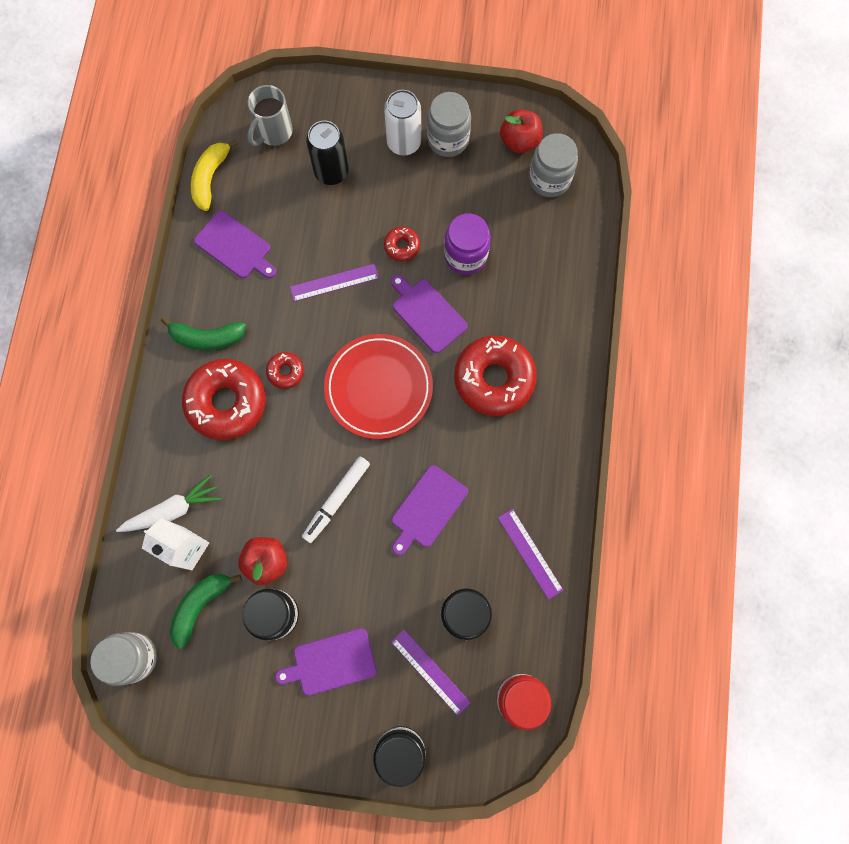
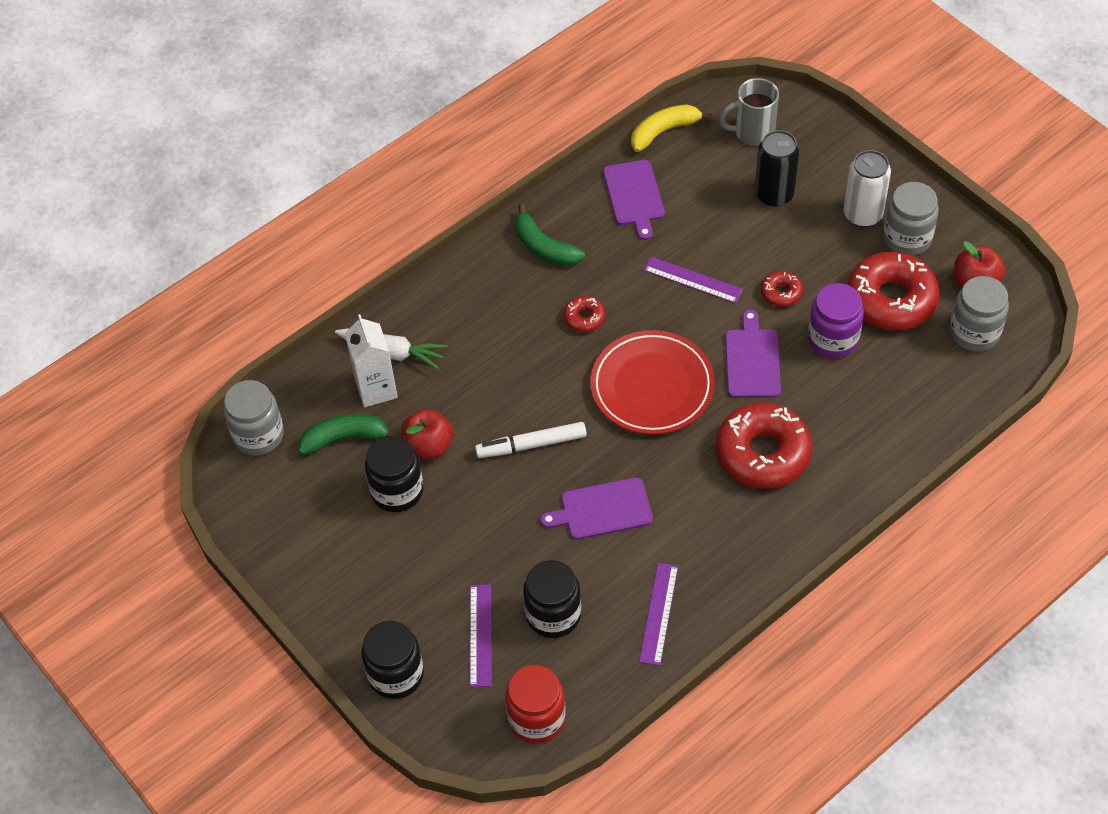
camera: 45 degrees right, 20 degrees down
(226, 402) = (513, 306): red donut -> red donut (891, 300)
(331, 662) = (406, 562): purple cutting board -> none

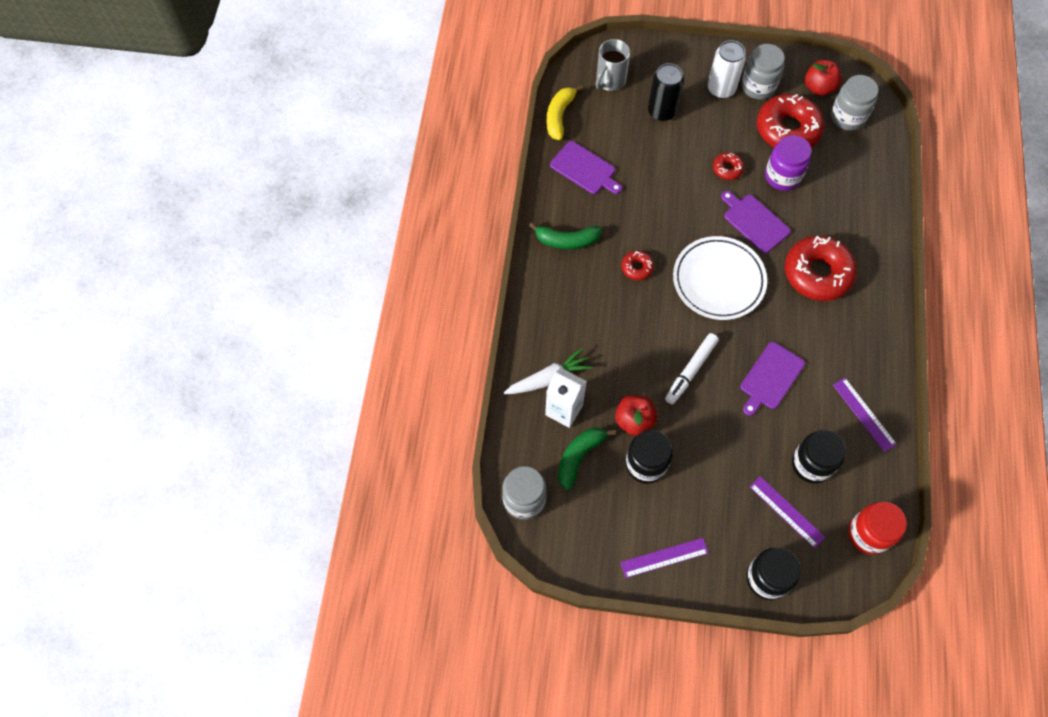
camera: 45 degrees left, 10 degrees up
(652, 386) = (718, 280): red plate -> white plate
(693, 280) = (672, 197): purple ruler -> purple ruler (664, 557)

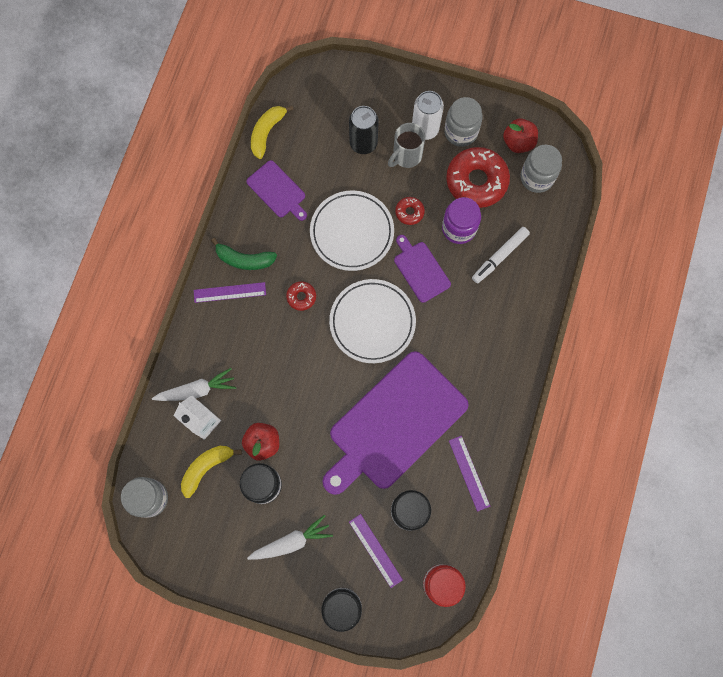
camera: 10 degrees right, 10 degrees up
(579, 457) = (206, 468): green banana -> yellow banana
(610, 81) = (323, 103): grey mug -> grey mug (406, 156)
(664, 557) = (258, 572): purple ruler -> purple ruler (229, 292)
(673, 197) = (352, 232): none -> white plate
(691, 371) = (325, 405): white marker -> white marker (500, 257)
(693, 518) = (292, 541): none -> white carrot
(770, 378) = (394, 424): purple cutting board -> purple cutting board, size x2.17
(817, 273) = (464, 330): red donut -> none

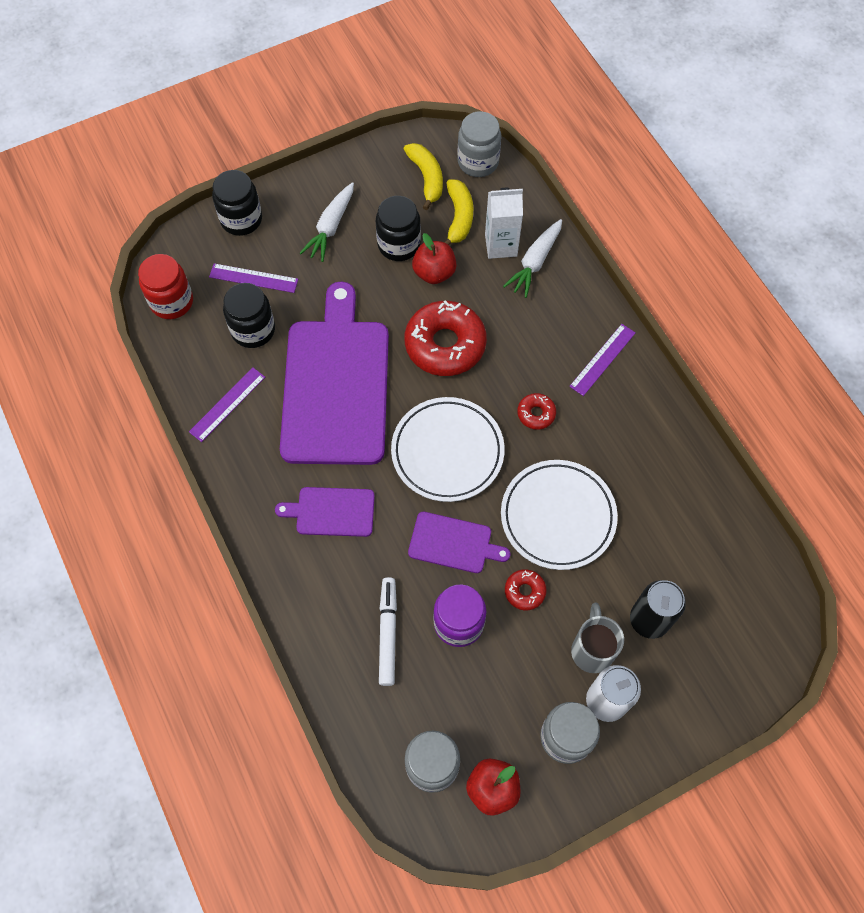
camera: 135 degrees right, 10 degrees down
(244, 259) = (624, 398): green banana -> none
(267, 133) = (751, 535): yellow banana -> yellow banana (426, 178)
(278, 191) = (671, 488): purple cutting board -> purple cutting board (331, 512)
(469, 473) = (227, 404): purple ruler -> purple ruler turned 75 degrees counterclockwise
(476, 181) = (492, 694): red donut -> red donut (445, 344)

